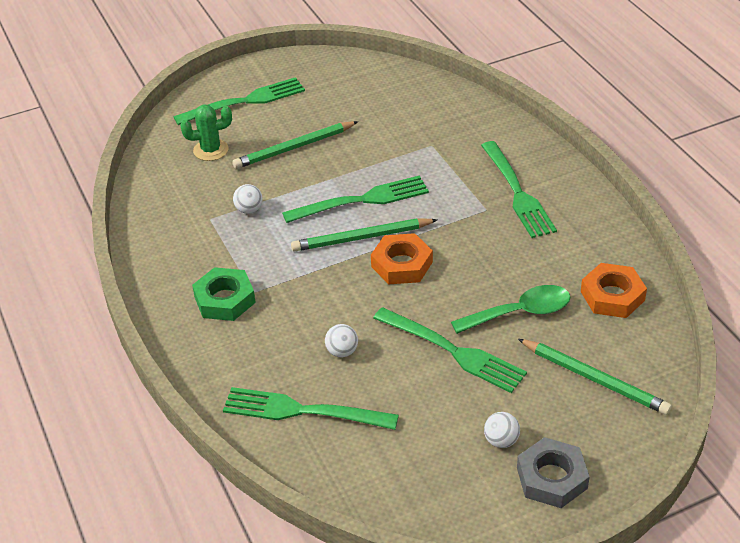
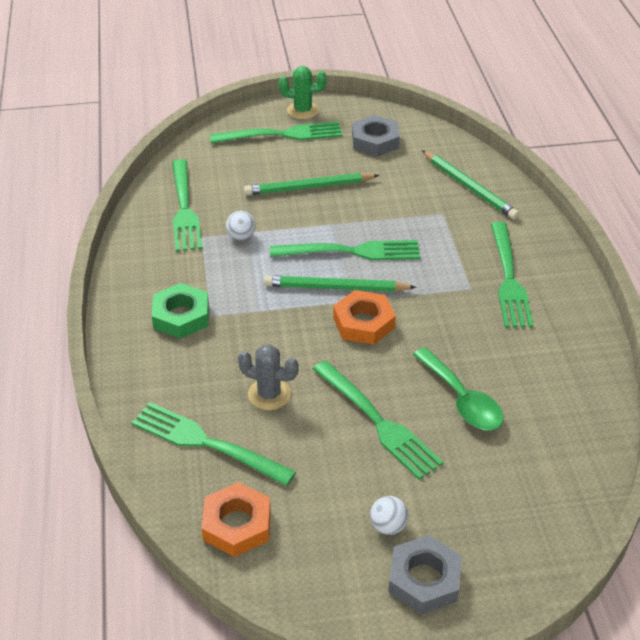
camera: 15 degrees right, 0 degrees up
(180, 195) = (184, 209): none -> green fork
(211, 150) = (230, 173): green cactus -> green cactus (303, 110)
(339, 89) = (375, 141): none -> grey nut
(342, 351) = (269, 394): white ball -> grey cactus
(520, 313) = (462, 400): green spoon -> green spoon turned 60 degrees clockwise
(594, 379) = (511, 488): green pencil -> green pencil (469, 187)
(612, 296) = (565, 406): orange nut -> orange nut (237, 524)

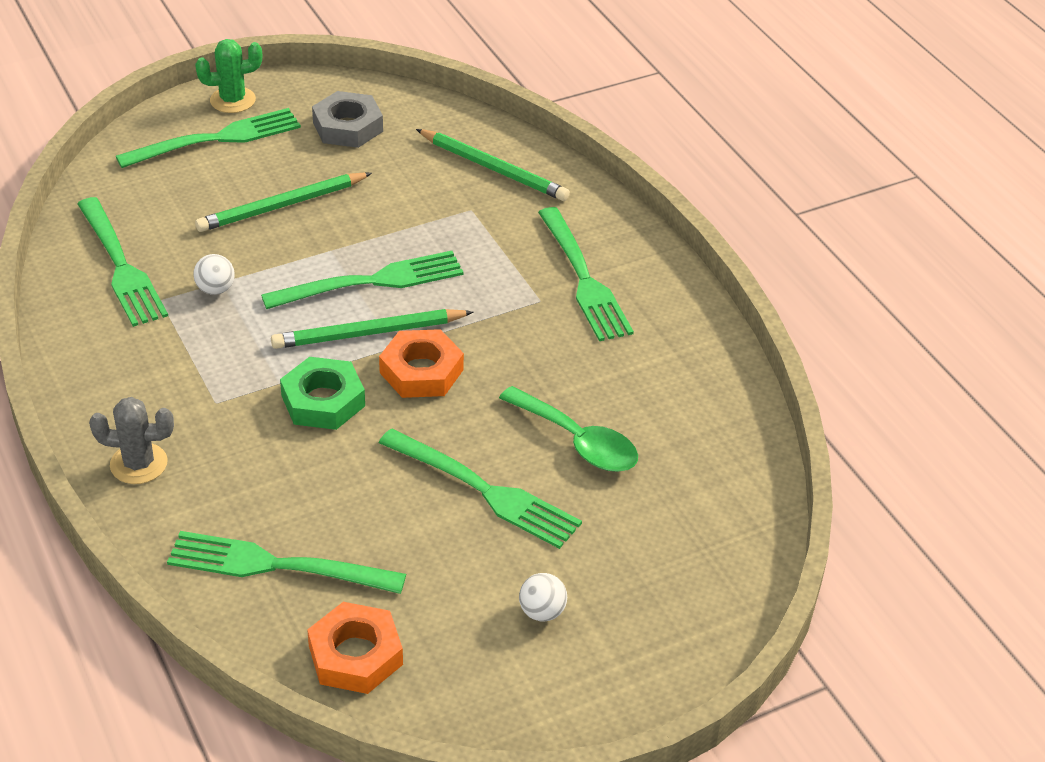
camera: 20 degrees left, 0 degrees up
(181, 316) = (176, 411): green nut -> green nut (323, 401)
(269, 394) = (334, 487): grey cactus -> grey cactus (138, 464)
(424, 579) = (606, 663): grey nut -> none

